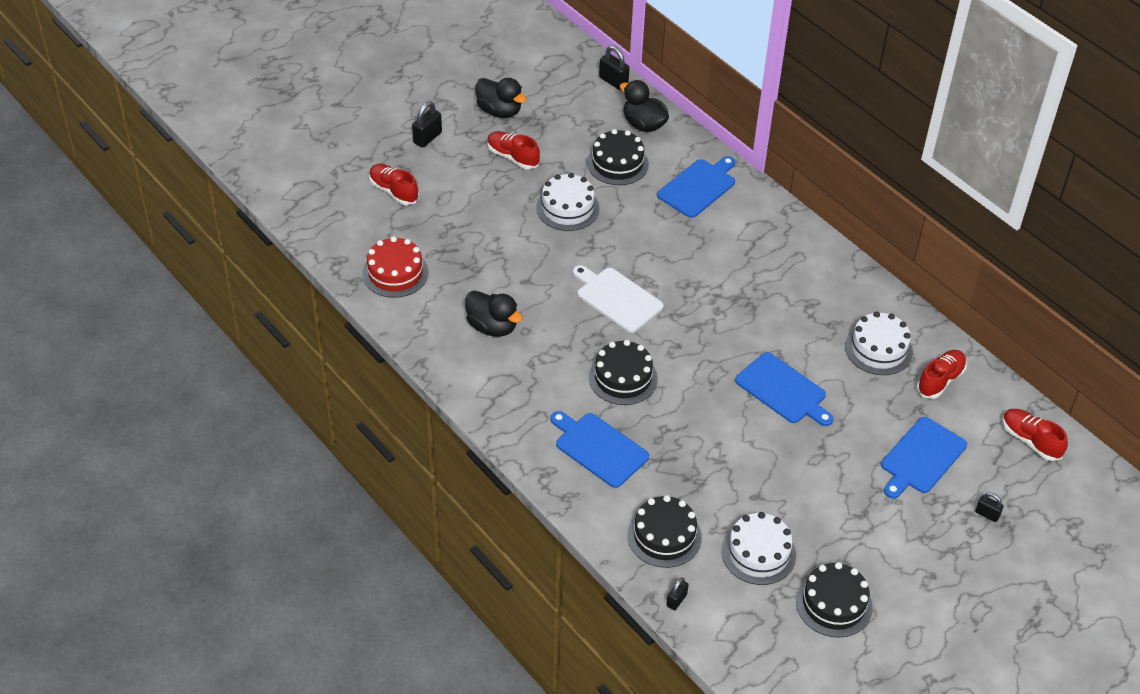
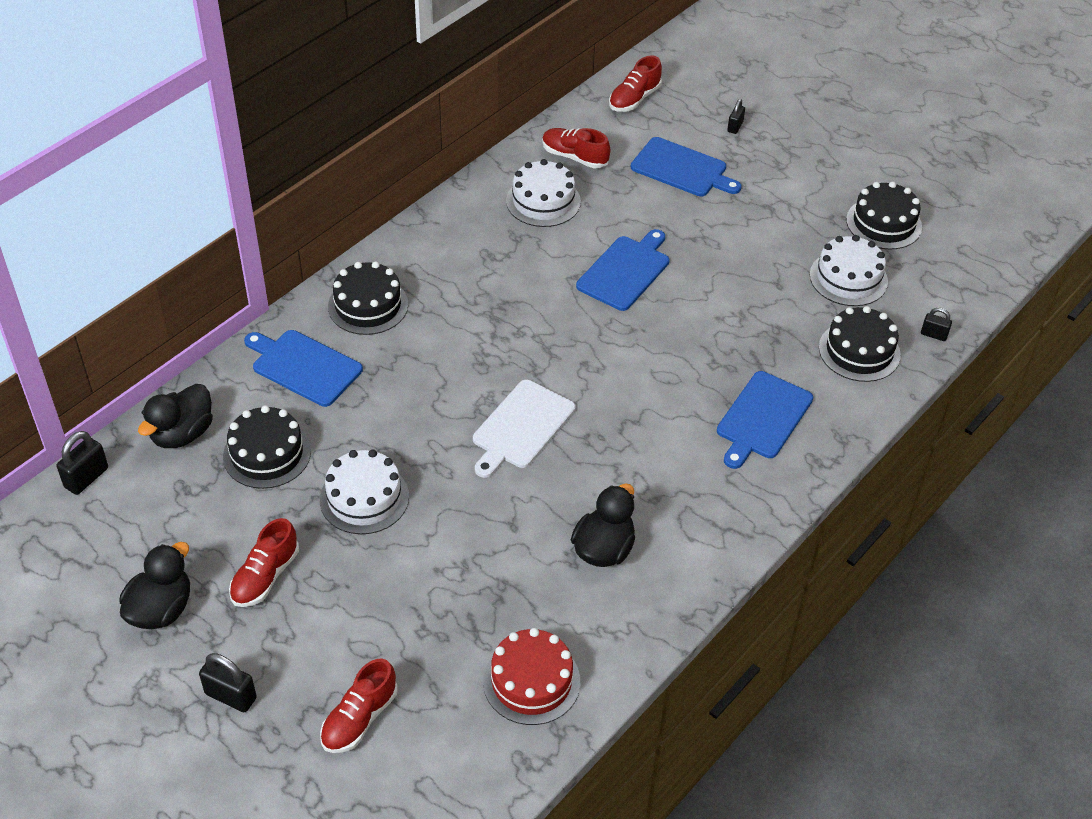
camera: 100 degrees left, 0 degrees up
(623, 378) = (650, 408): black cake -> black cake (368, 305)

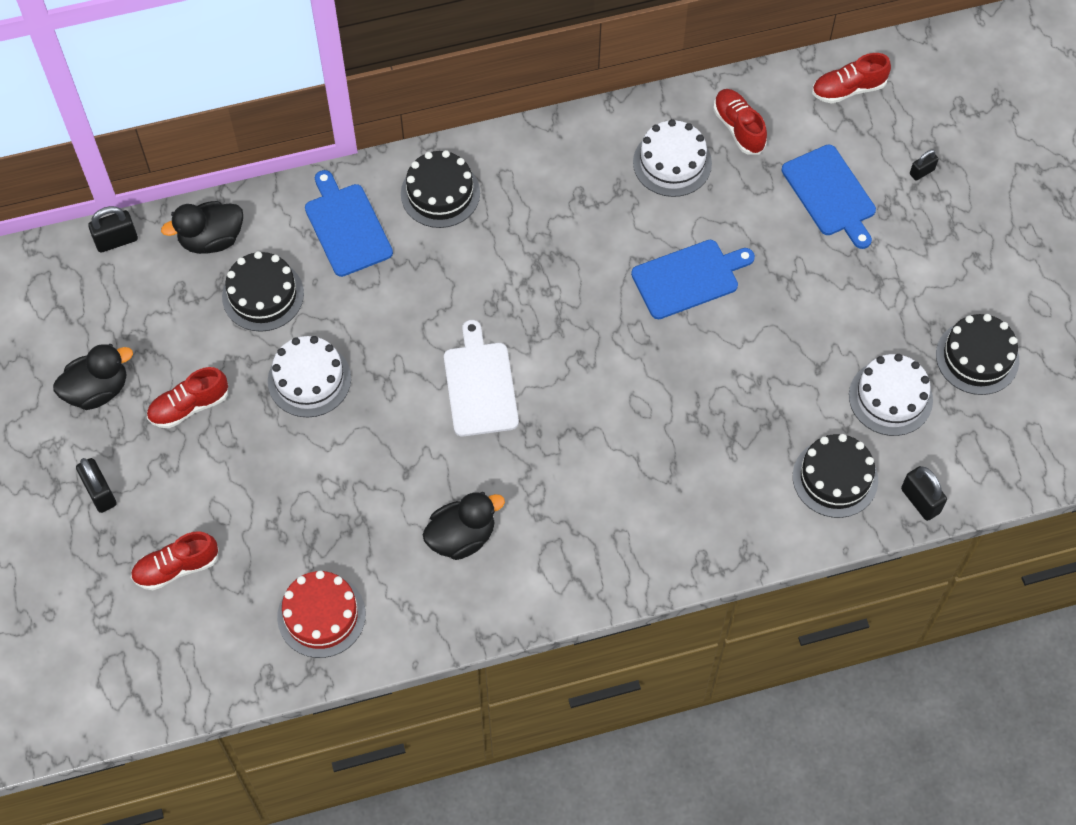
camera: 35 degrees right, 15 degrees up
(521, 427) = (480, 385): white cutting board -> white cutting board turned 105 degrees clockwise
(762, 418) = (691, 494): blue cutting board -> none
(933, 335) = (920, 501): black padlock -> black padlock, size x1.59

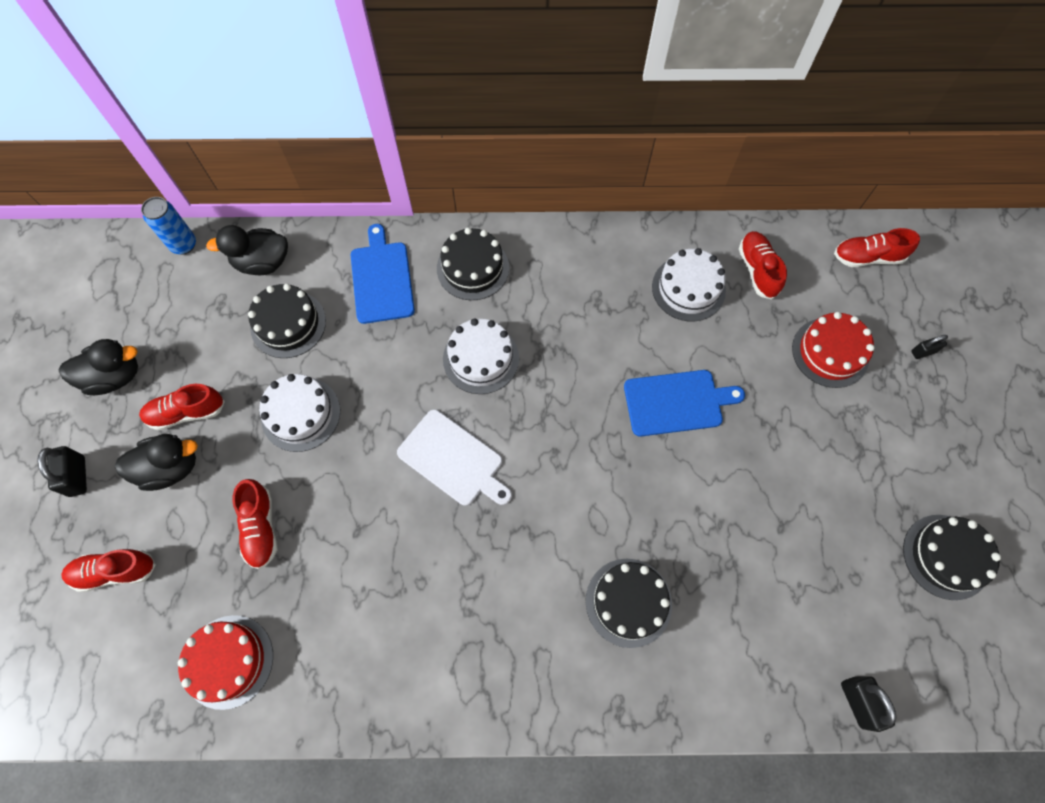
camera: 15 degrees right, 5 degrees up
(116, 240) = (184, 245): black padlock -> blue can
(308, 493) = (261, 527): none -> red shoe
(462, 537) = (388, 613): black duck -> black duck (170, 467)
(480, 385) = (453, 460): white cutting board -> white cutting board turned 120 degrees clockwise
(830, 194) = (830, 352): blue cutting board -> red cake
(835, 478) = (774, 651): black cake -> black cake (628, 602)
(890, 397) = (848, 577): white cake -> white cake (481, 358)

